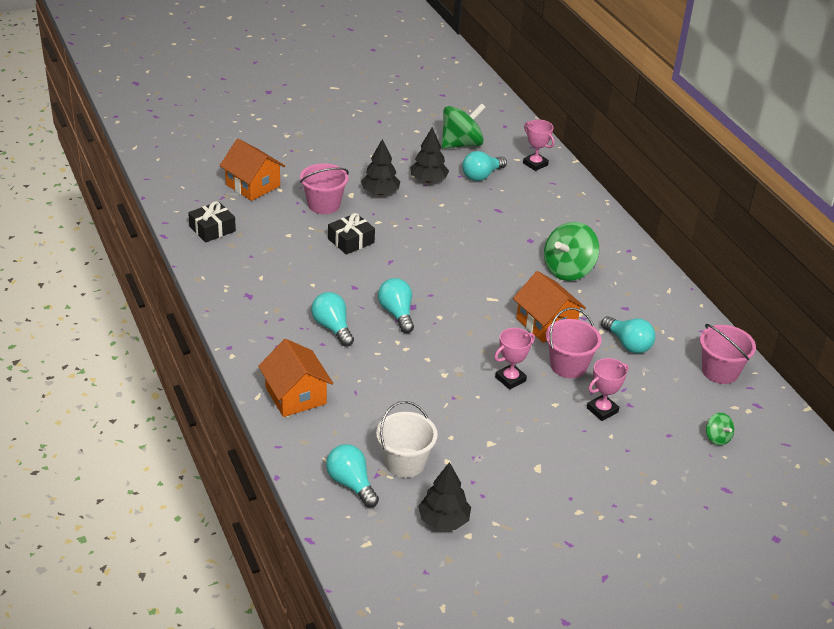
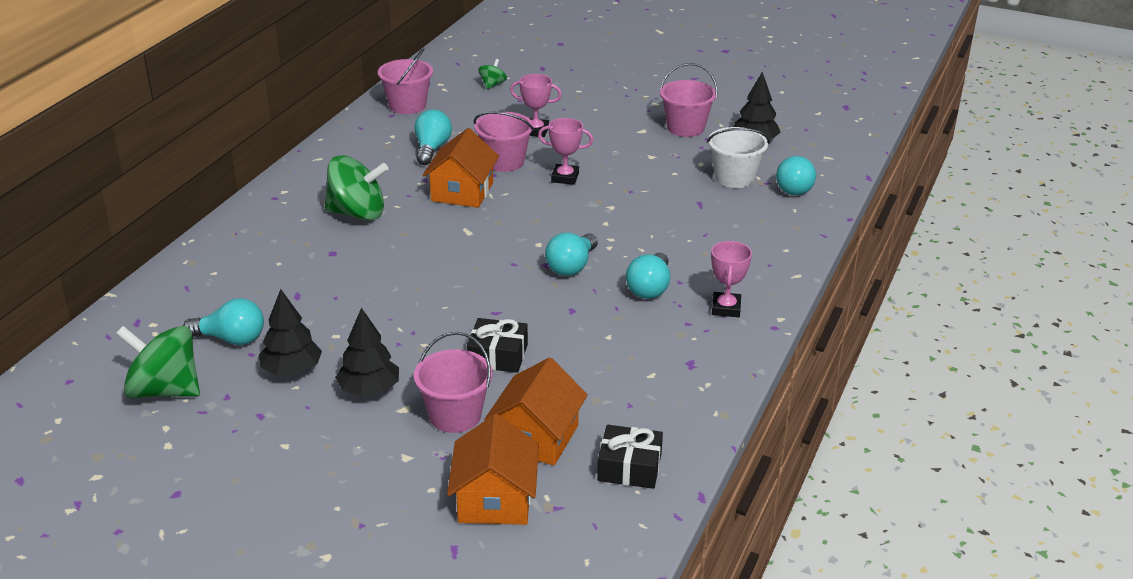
camera: 130 degrees left, 5 degrees down
(295, 395) = (761, 258): orange house -> orange house (536, 437)
(514, 496) = (685, 128): none -> pink bucket
(535, 164) = (153, 316): pink trophy -> pink trophy (726, 308)

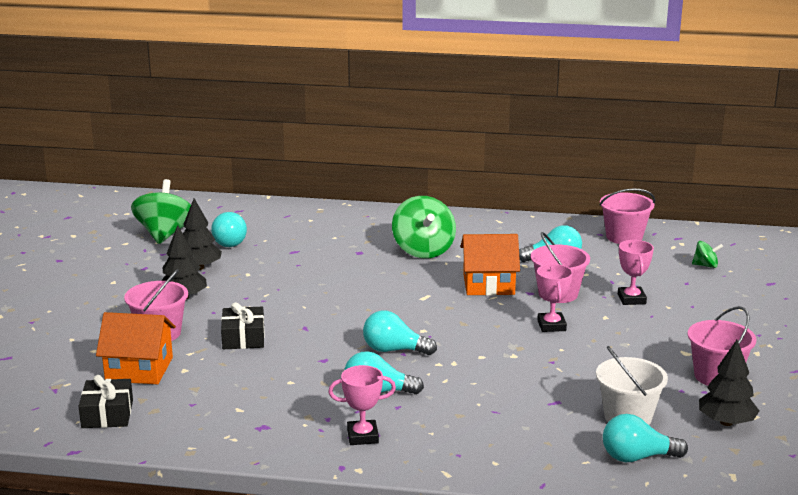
camera: 75 degrees right, 10 degrees down
(495, 499) = (62, 364): orange house -> none

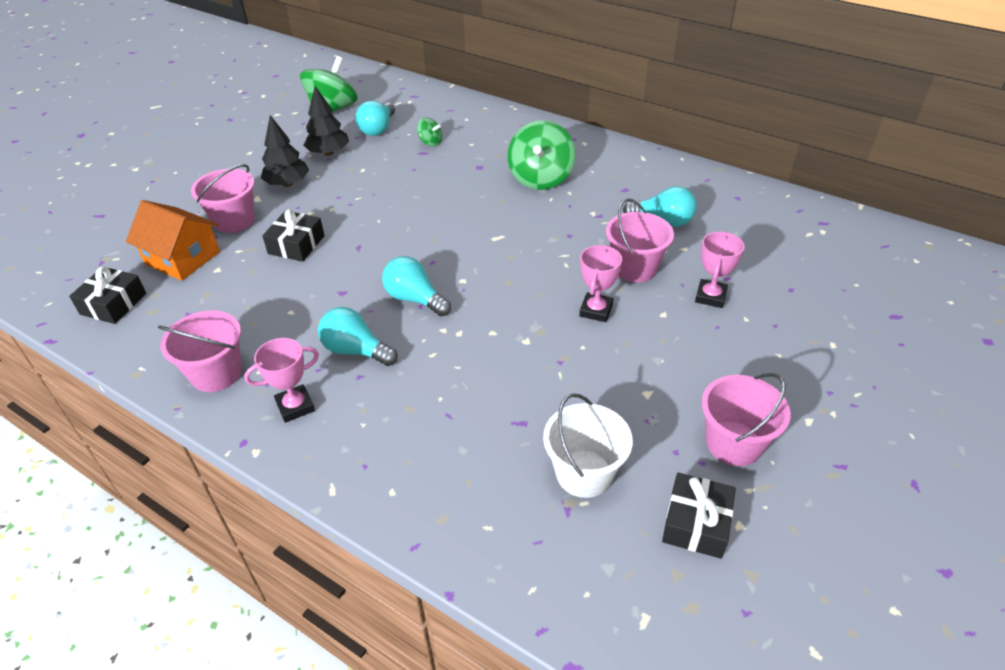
camera: 25 degrees right, 20 degrees up
(362, 436) = (295, 406): pink trophy -> pink trophy turned 45 degrees counterclockwise
(488, 284) = (572, 237): orange house -> none
(624, 237) = (761, 208): pink bucket -> pink bucket (216, 373)
(637, 457) = (550, 543): turquoise light bulb -> none
(706, 265) = (830, 270): green spinning top -> green spinning top (430, 142)
(726, 422) = (696, 523): black tree -> black gift

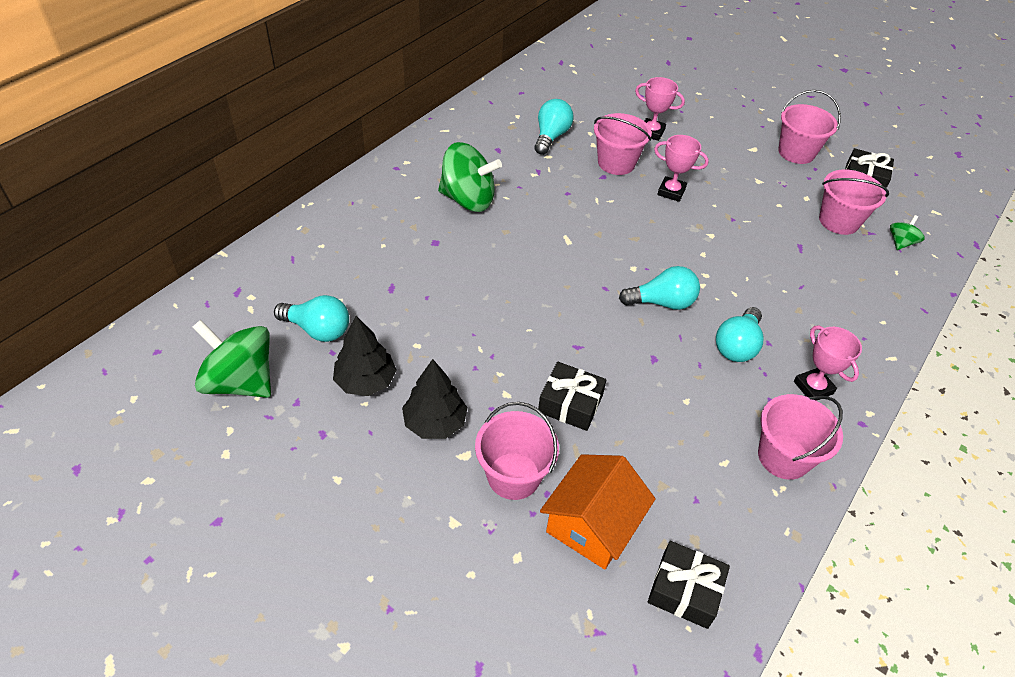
camera: 90 degrees left, 5 degrees up
(415, 299) = (662, 302): turquoise light bulb -> turquoise light bulb turned 135 degrees counterclockwise
(430, 142) = (369, 280): green spinning top -> green spinning top (900, 242)
(584, 473) = (838, 221): white bucket -> pink bucket

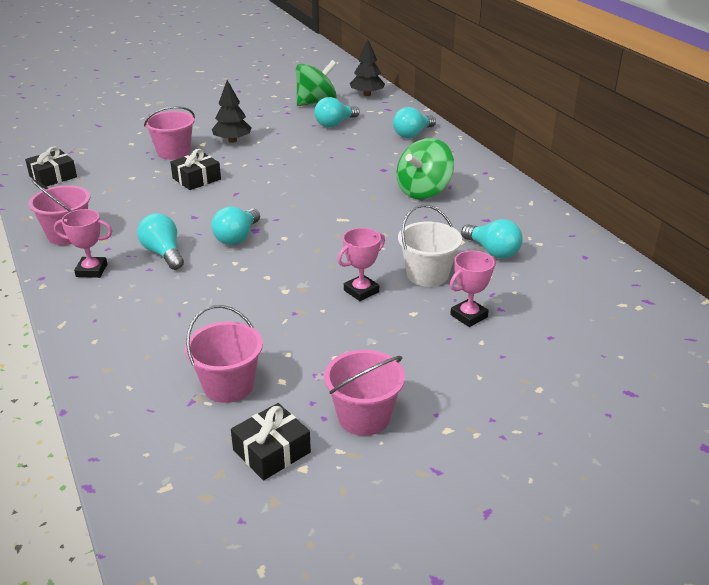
camera: 120 degrees right, 15 degrees down
(319, 244) = (412, 134): none -> turquoise light bulb
(366, 381) = (282, 129): black tree -> black tree (367, 94)
(592, 525) = (119, 164): orange house -> none
(616, 163) = (427, 275): pink bucket -> white bucket
(900, 242) = (156, 416): green spinning top -> none

